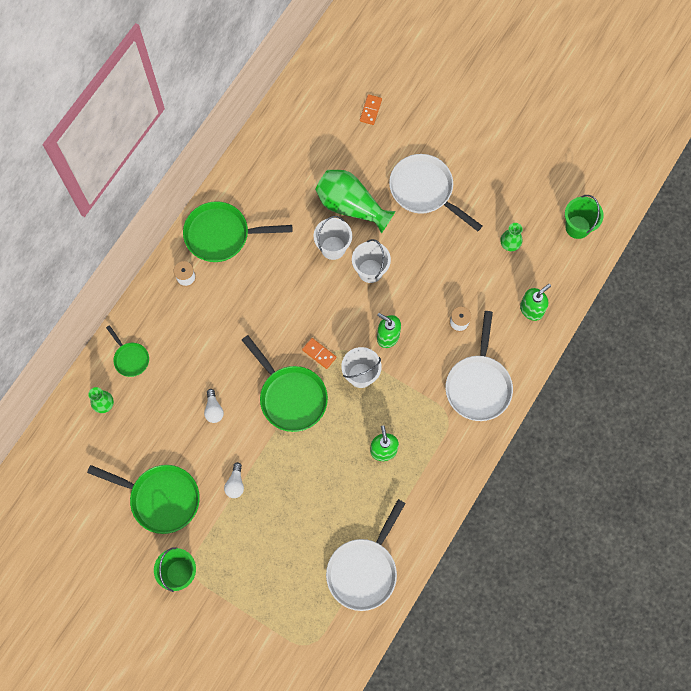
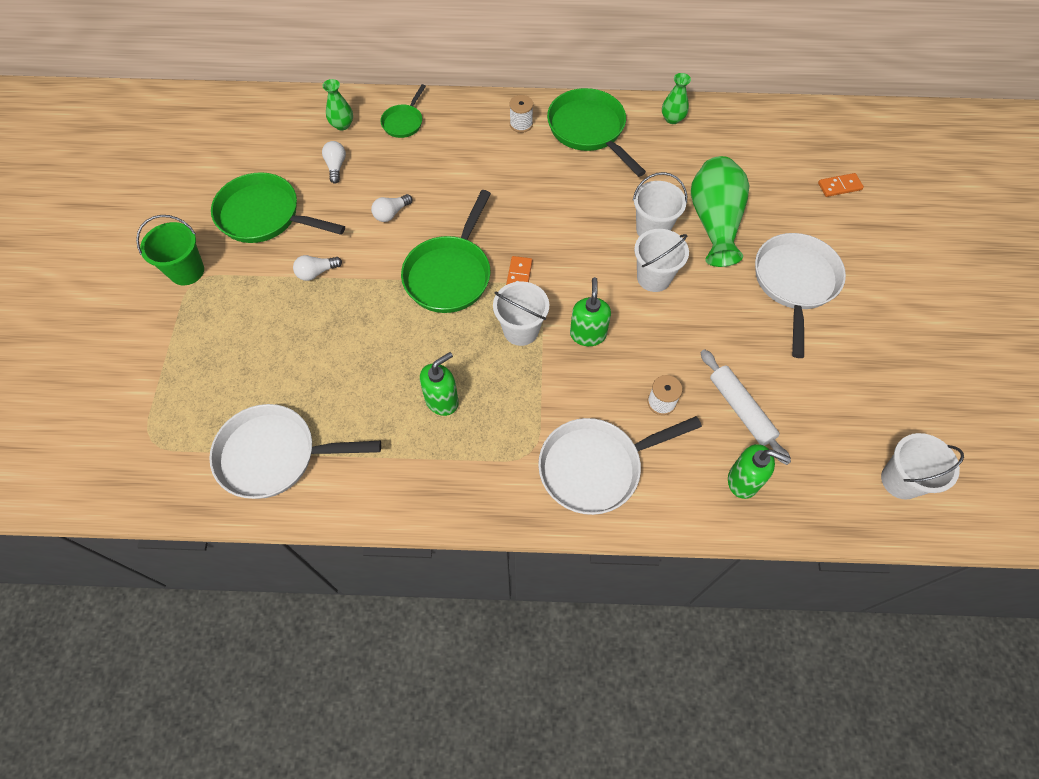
camera: 60 degrees right, 10 degrees down
(144, 427) = (336, 166): none -> white light bulb
(160, 498) = (264, 216): green pan -> green pan turned 120 degrees clockwise
(489, 281) = (741, 409): none -> white rolling pin
(509, 244) = (808, 409): green vase -> green vase (672, 119)
(577, 227) = (901, 480): green bucket -> white bucket

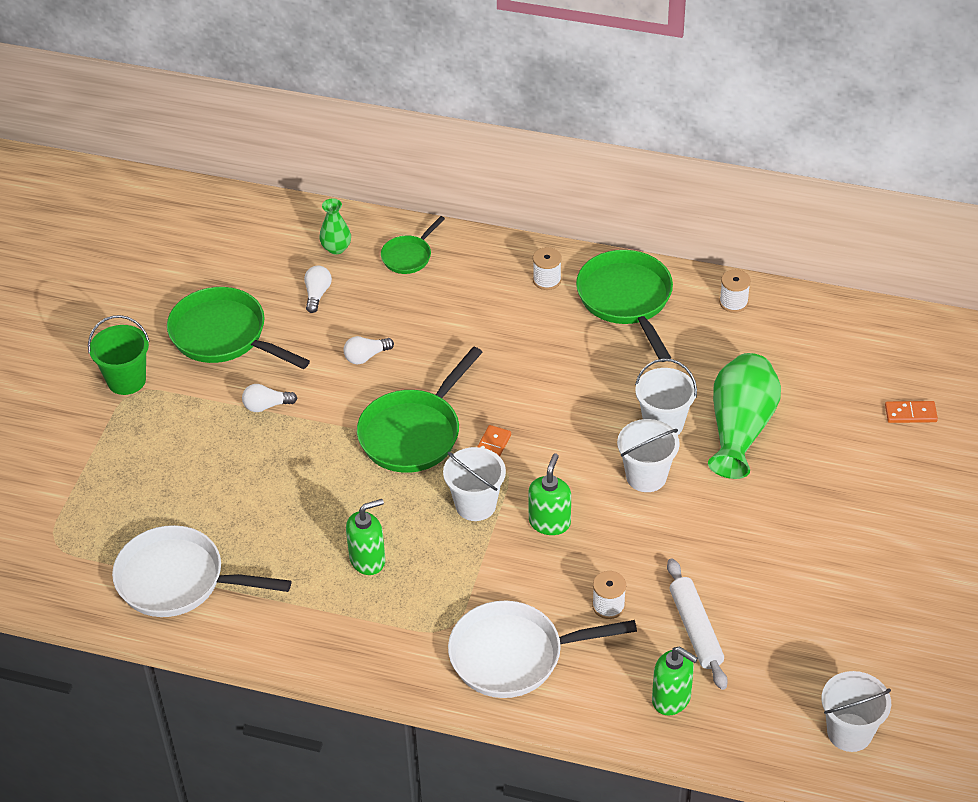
camera: 15 degrees right, 15 degrees down
(672, 119) = (733, 302): green vase -> white spool
(795, 283) = (811, 511): white pan -> none

